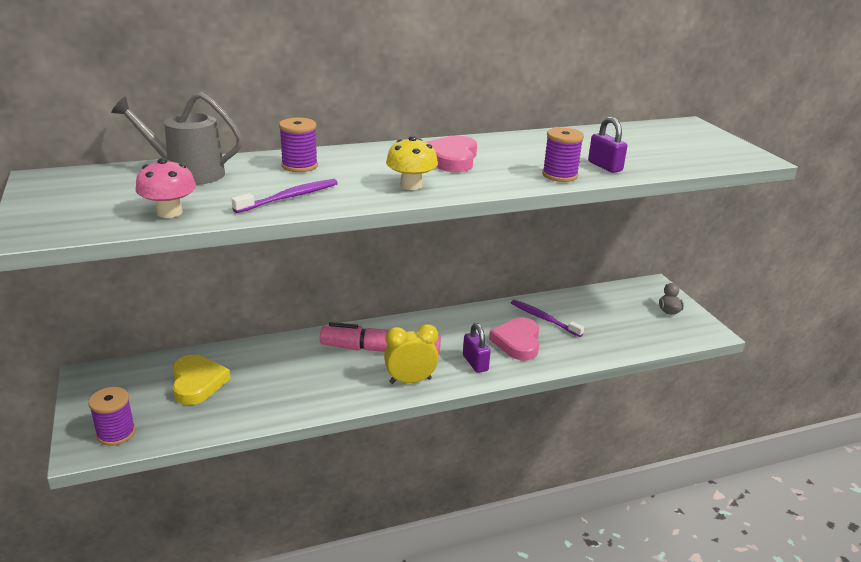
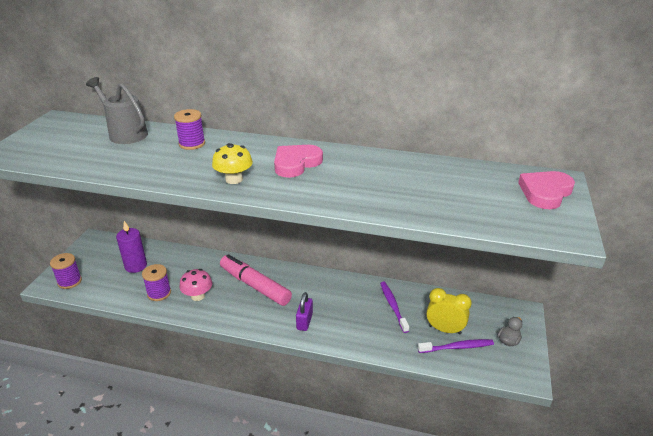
camera: 35 degrees right, 5 degrees up
(169, 212) = (75, 160): pink mushroom -> pink mushroom (198, 296)
(197, 383) = (136, 266): yellow heart -> purple candle
(290, 197) = (149, 168): purple toothbrush -> purple toothbrush (457, 347)
(410, 381) = (249, 316): yellow clock -> yellow clock (444, 329)
(517, 342) = (352, 317): pink heart -> pink heart (545, 192)
(560, 175) = (353, 201): purple spool -> purple spool (159, 293)
(605, 166) = (405, 203): purple padlock -> none

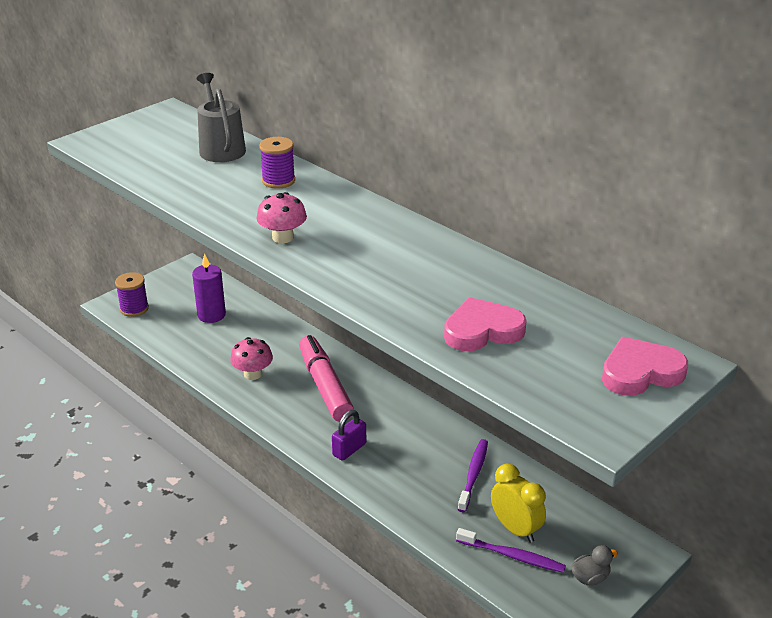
camera: 30 degrees right, 0 degrees up
(159, 293) = (214, 355): purple spool -> none
(234, 179) = (283, 237): yellow mushroom -> pink mushroom
(296, 163) = (369, 239): pink heart -> pink heart (482, 330)

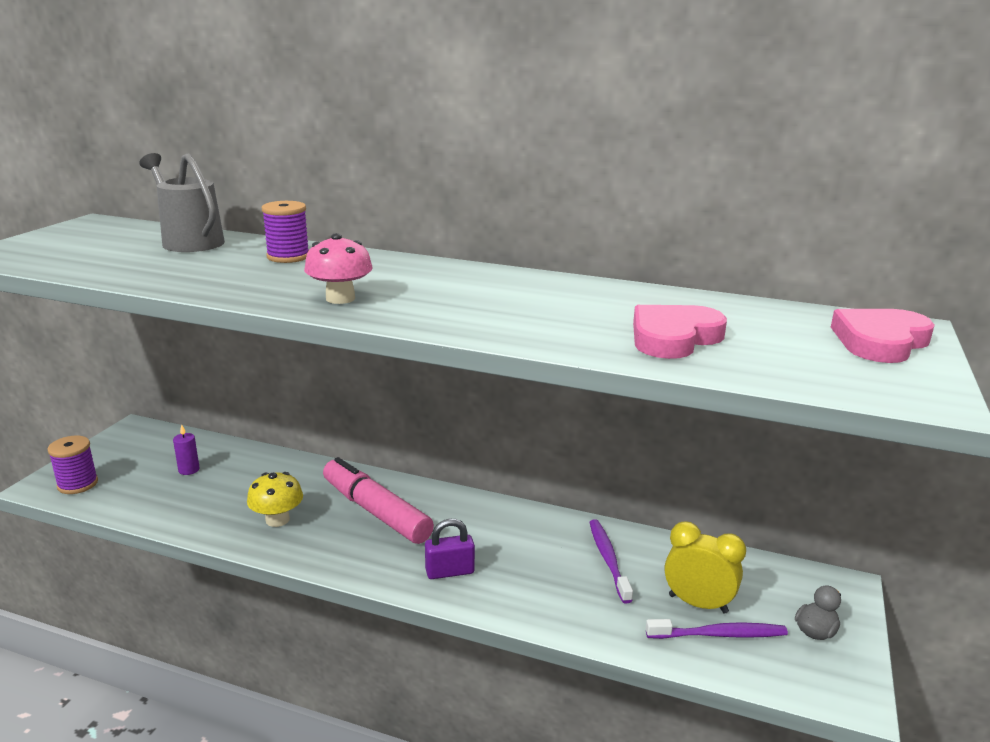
camera: 25 degrees left, 10 degrees down
(211, 315) = (189, 470): purple candle -> purple candle, size x0.57
(253, 374) = (277, 519): pink mushroom -> yellow mushroom
(349, 449) = (449, 571): purple padlock -> purple padlock turned 60 degrees clockwise

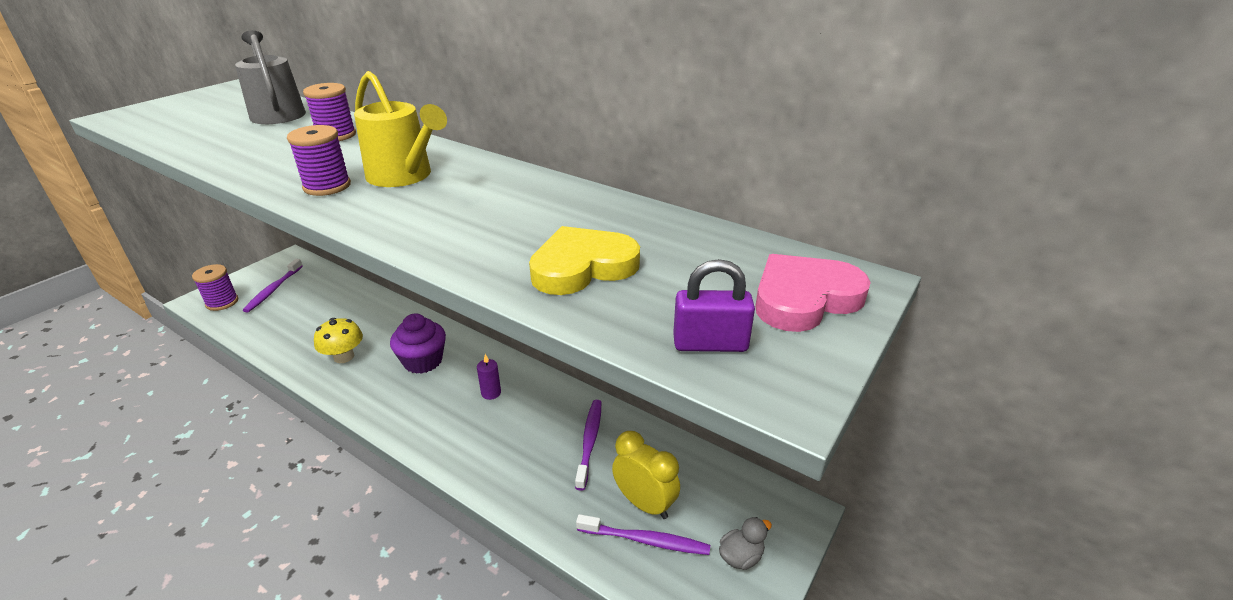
camera: 15 degrees right, 10 degrees up
(137, 463) = (273, 290): none -> purple toothbrush
(189, 470) = (306, 301): purple candle -> purple candle (491, 393)
(340, 298) = (327, 186): pink mushroom -> purple spool
(376, 511) = (423, 361): pink marker -> purple cupcake
(412, 285) = (404, 176): none -> yellow watering can
(449, 571) = (448, 429): purple padlock -> purple padlock (710, 344)
(673, 337) = (582, 267): pink heart -> yellow heart

